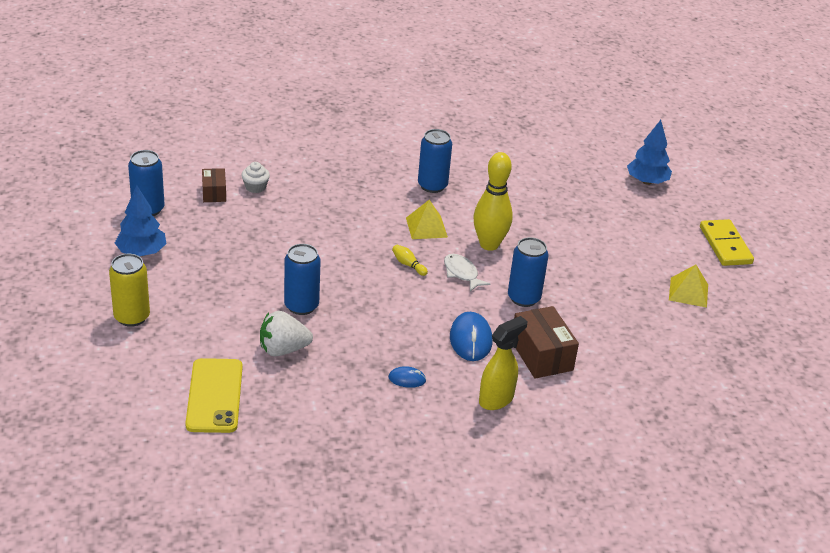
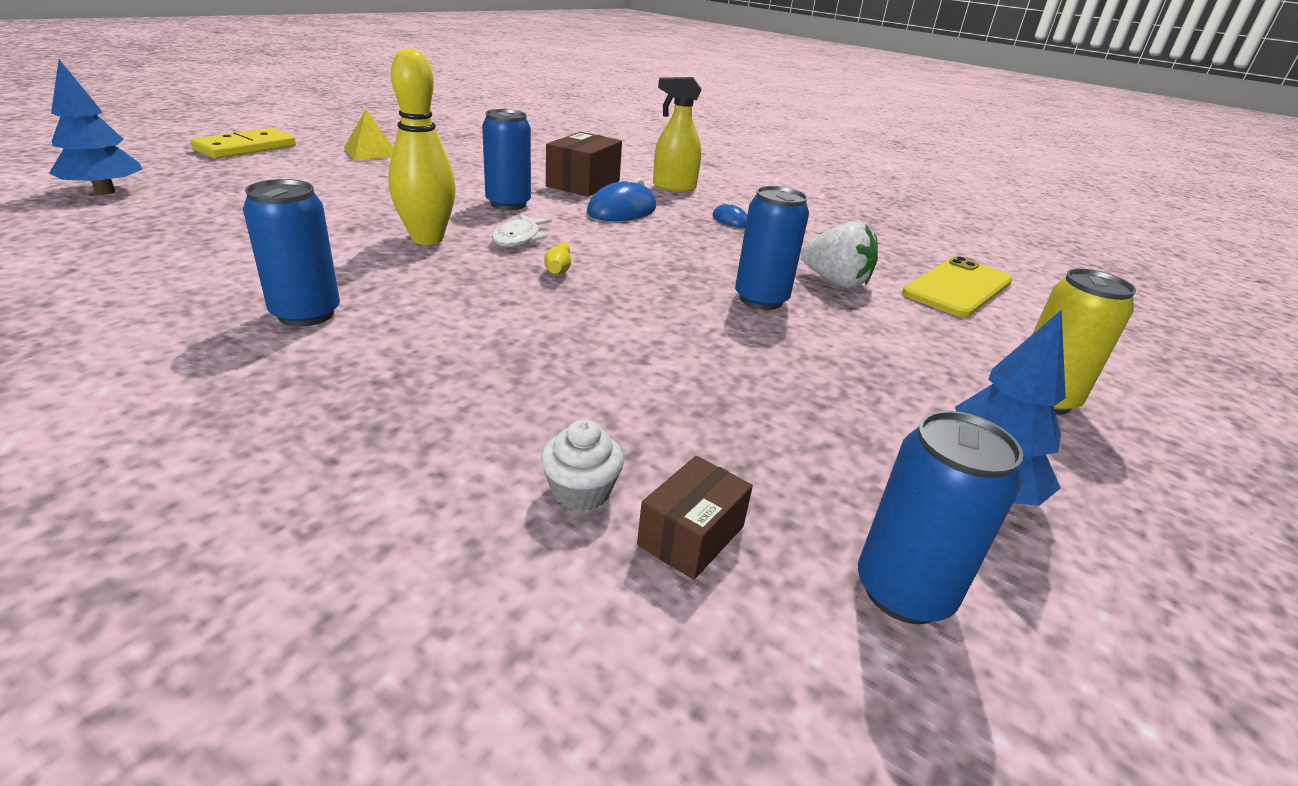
camera: 135 degrees left, 5 degrees down
(426, 227) = (448, 283): yellow pyramid -> none

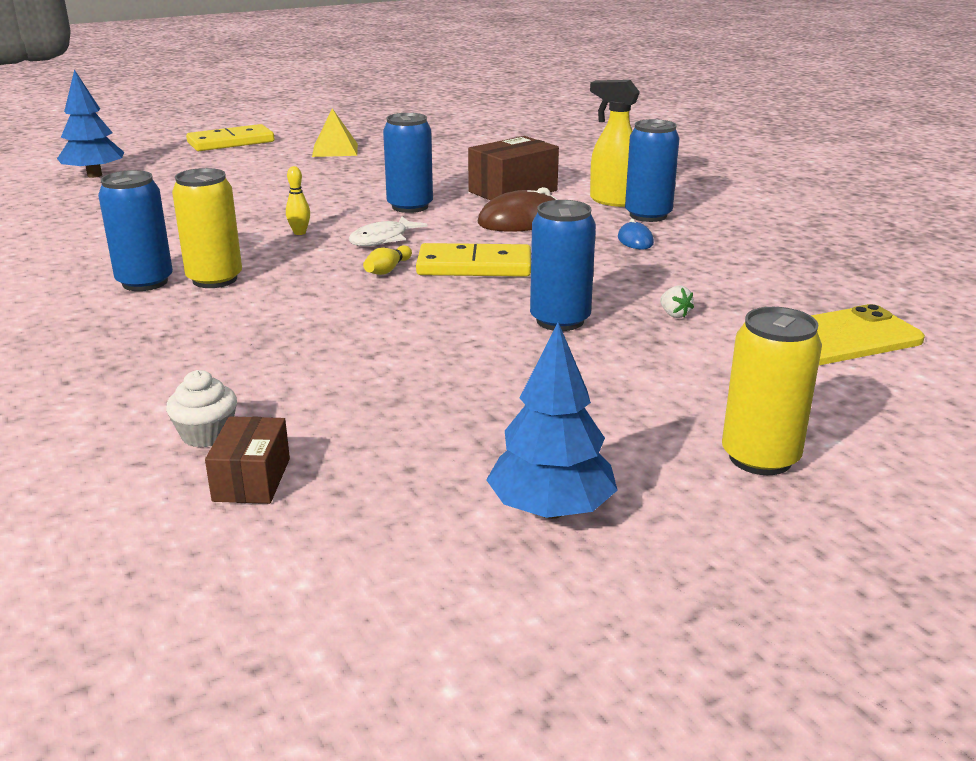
camera: 30 degrees right, 5 degrees down
(388, 300) = (214, 279): none -> yellow can
(427, 239) = (299, 233): yellow bowling pin -> yellow bowling pin, size x0.41
(622, 210) = (521, 221): blue mouse -> brown mouse
(632, 256) = (474, 266): none -> yellow domino
(691, 535) = (251, 479): brown box -> brown box turned 60 degrees counterclockwise
(835, 282) = (674, 314): white strawberry -> white strawberry, size x0.43
(903, 591) = (371, 555): blue can -> blue can (648, 215)

